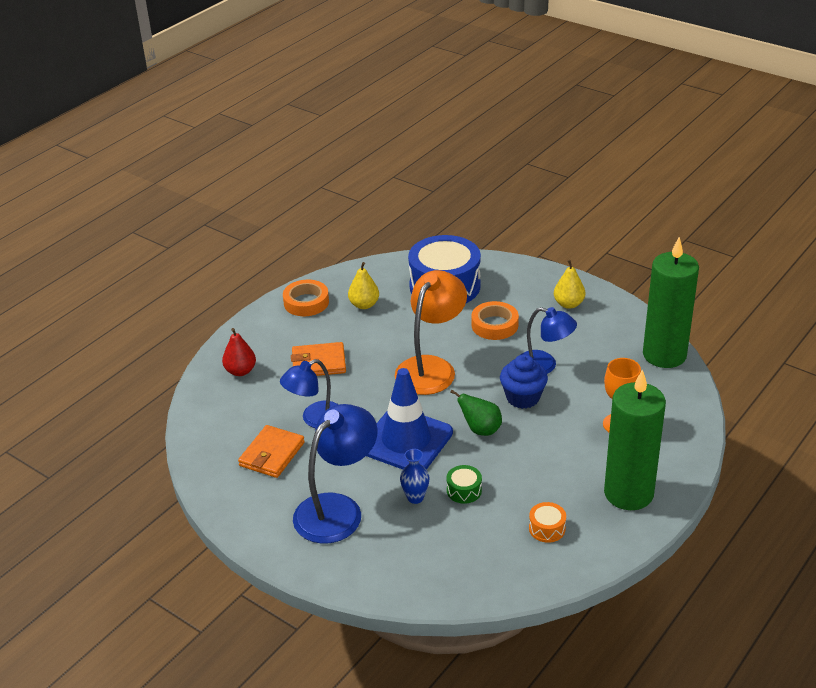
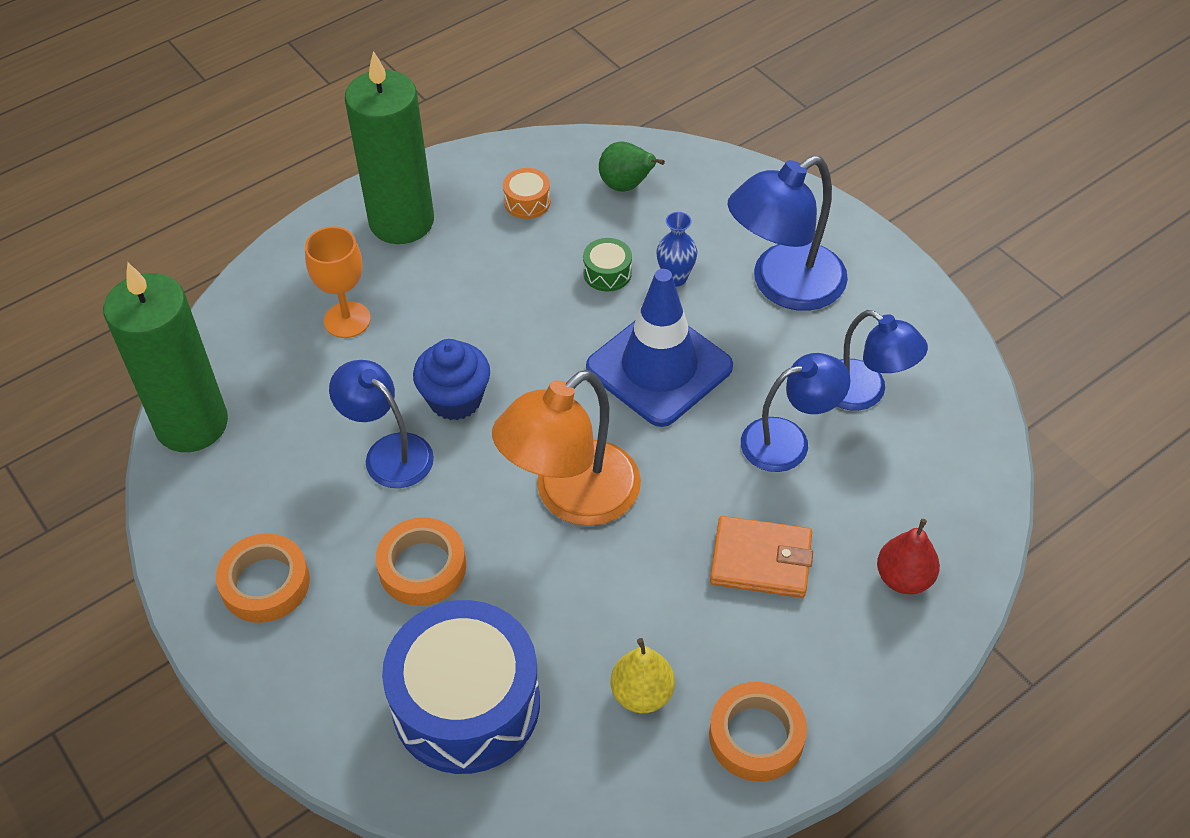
camera: 165 degrees left, 15 degrees up
(272, 454) = (864, 393): orange wallet -> blue lamp
(480, 430) = (544, 359): green pear -> green pear (626, 186)
(568, 304) = (265, 583): yellow pear -> orange tape

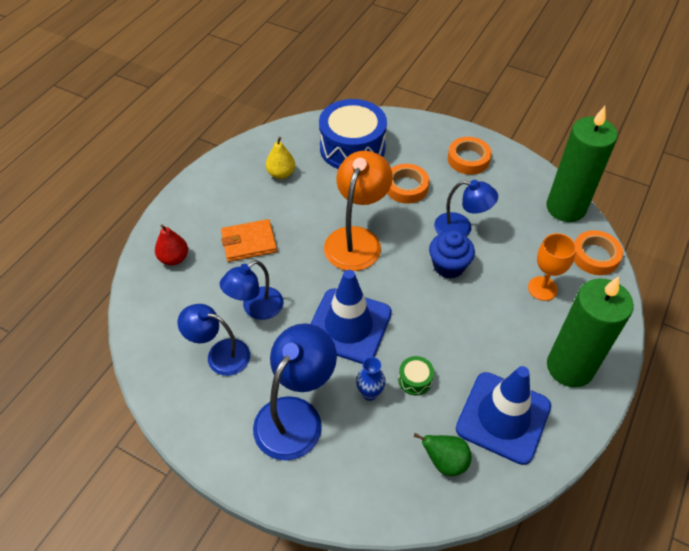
camera: 155 degrees right, 0 degrees up
(527, 202) = (503, 417): orange drum -> blue traffic cone
(756, 736) = (226, 175): orange tape -> orange tape (595, 256)

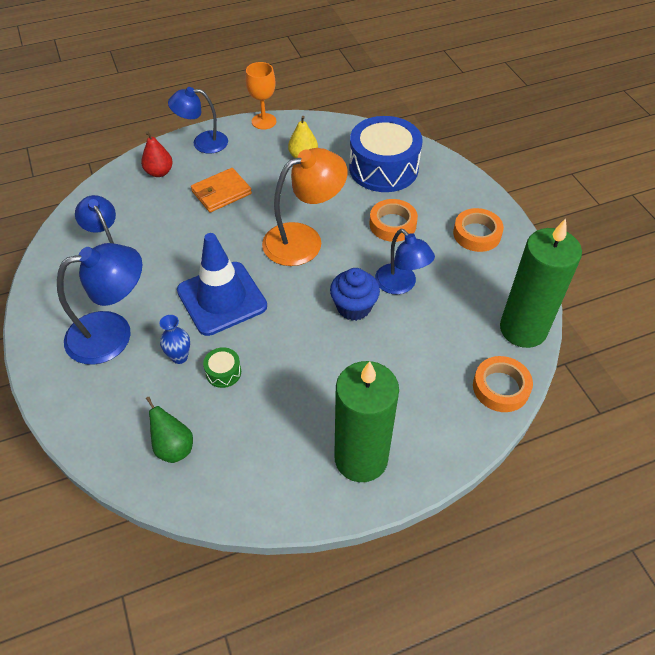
camera: 40 degrees right, 0 degrees up
(249, 242) = (221, 192): orange wallet -> orange wallet turned 60 degrees counterclockwise
(256, 308) = (172, 242): blue lamp -> blue lamp (202, 142)
(503, 417) = (256, 452): blue traffic cone -> none
(542, 288) = (415, 380): orange goblet -> orange goblet (264, 121)

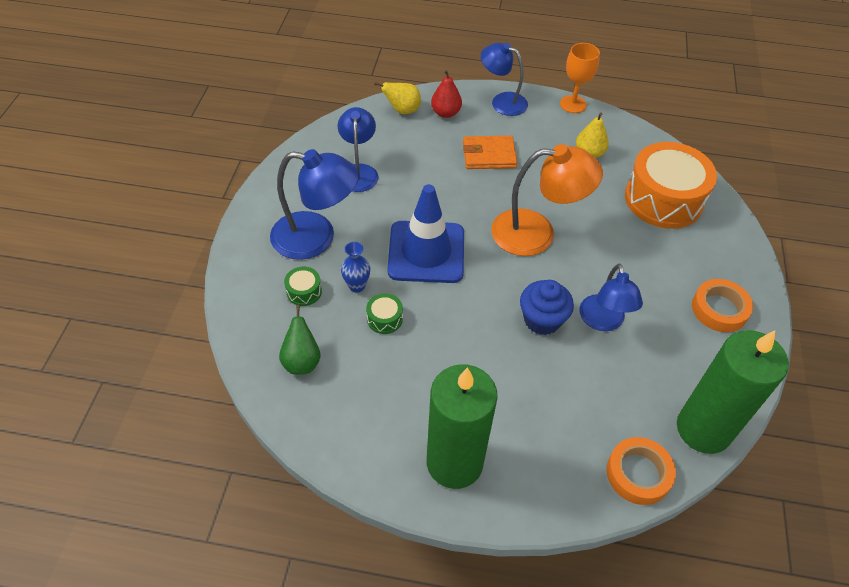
camera: 30 degrees right, 0 degrees up
(118, 186) = (402, 110): none -> yellow pear
(133, 386) = (304, 291): none -> green drum
(383, 168) = (663, 199): blue drum -> orange drum
(392, 224) = (635, 259): orange tape -> none

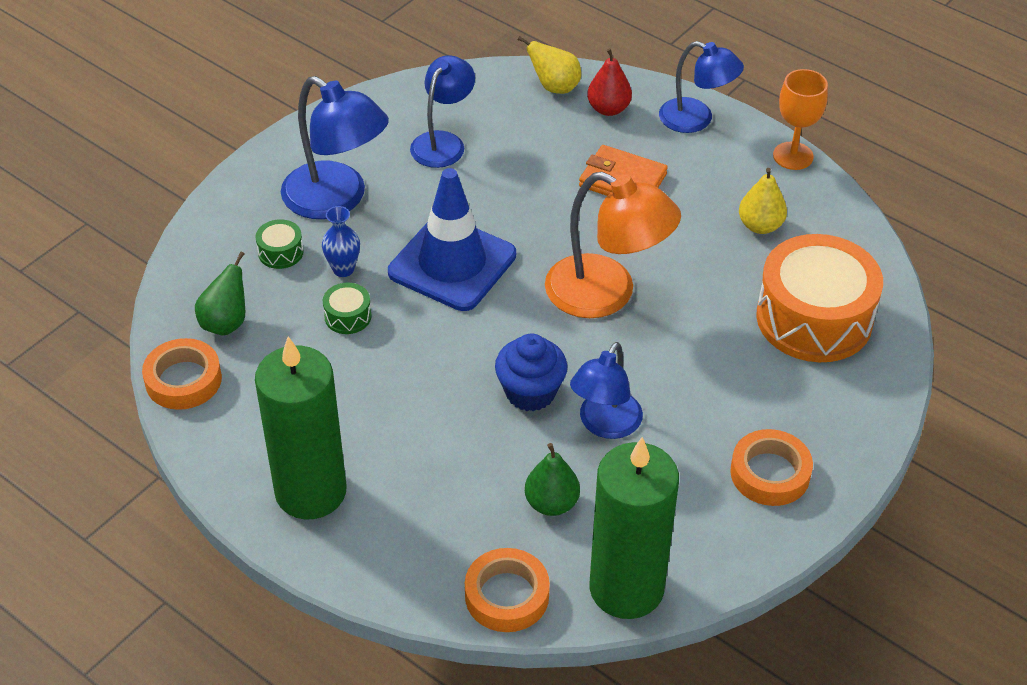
camera: 30 degrees right, 5 degrees down
(301, 419) = (183, 380): none -> orange tape
(502, 101) = (696, 119): blue lamp -> blue lamp turned 150 degrees clockwise
(614, 392) = (551, 503): none -> green pear

